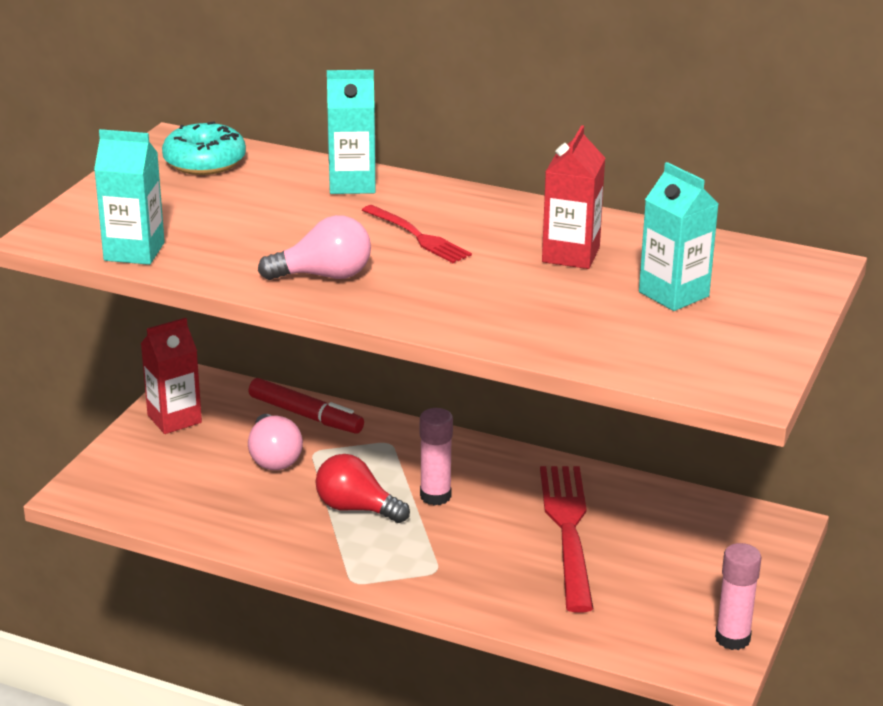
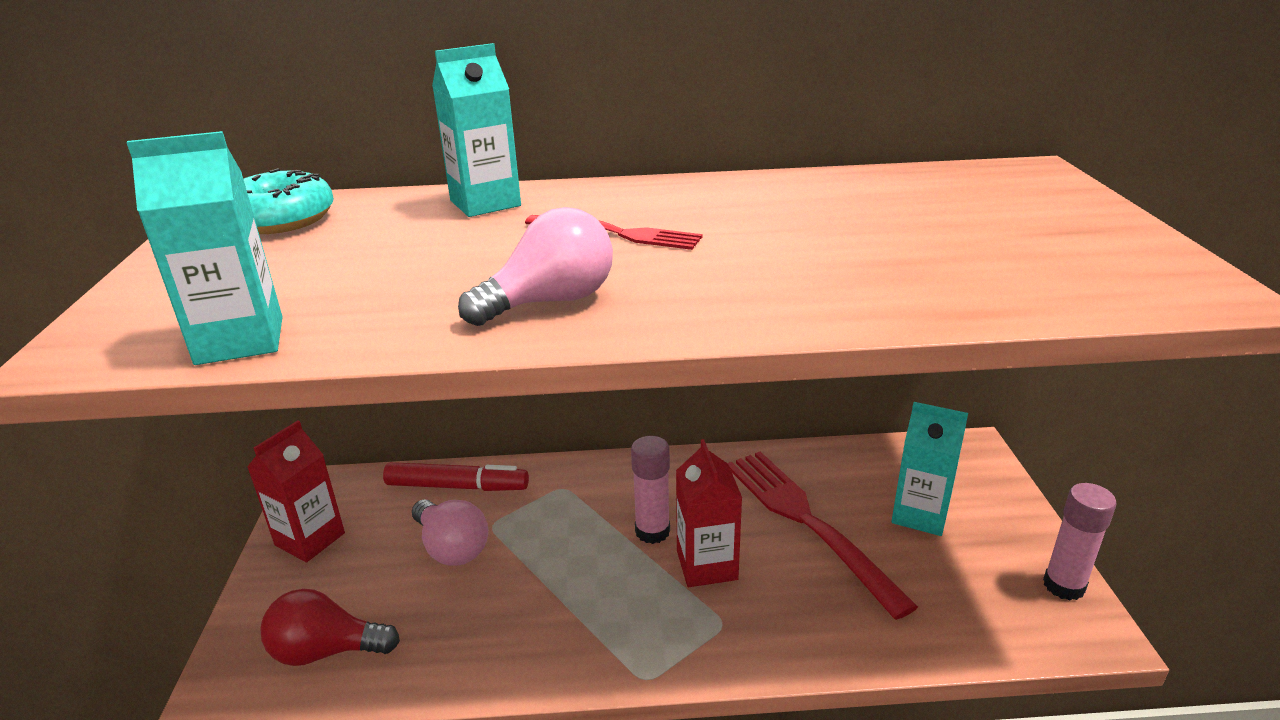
camera: 25 degrees left, 0 degrees up
(356, 508) = (582, 577): red light bulb -> red light bulb (326, 650)
(570, 255) = (805, 212): red carton -> red carton (707, 565)
(673, 294) = (962, 221): turquoise carton -> turquoise carton (920, 514)

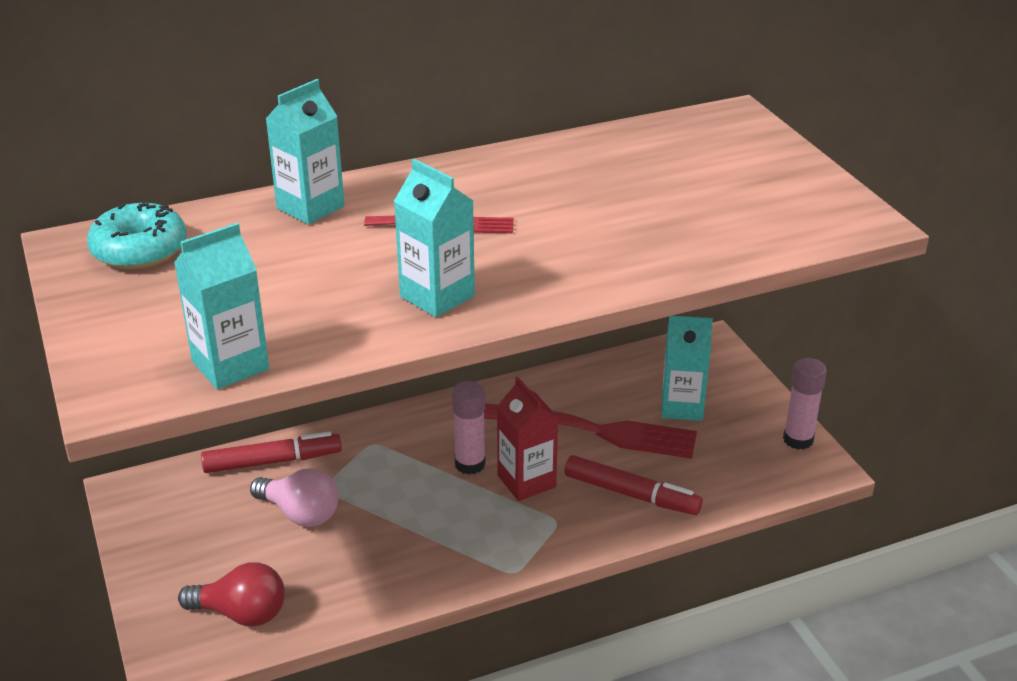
camera: 20 degrees left, 5 degrees up
(310, 539) = (161, 534): red carton -> none
(326, 650) = (241, 613): red light bulb -> red light bulb turned 150 degrees counterclockwise
(550, 302) = (437, 296): pink light bulb -> turquoise carton
(807, 522) = (595, 431): red fork -> red fork turned 150 degrees clockwise
(826, 610) = (631, 494): none -> red marker

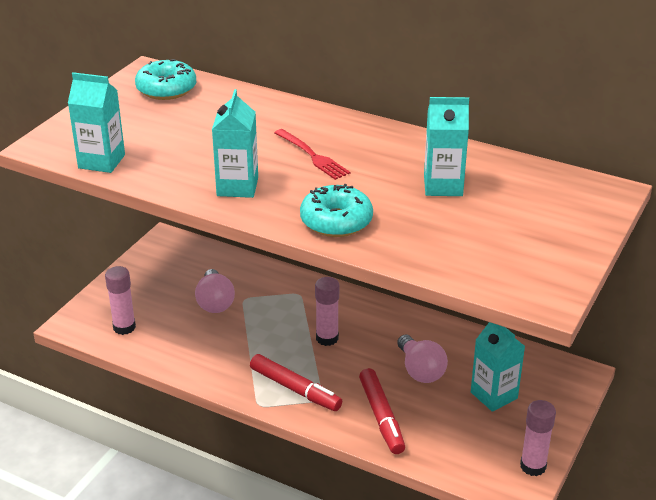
camera: 50 degrees right, 0 degrees up
(241, 613) = (124, 327): red light bulb -> pink glue stick
(272, 461) = (242, 269): red marker -> red marker (295, 389)
(310, 207) = (271, 110): turquoise carton -> turquoise carton (443, 186)
(526, 481) = (339, 368): red carton -> none
(593, 268) = (336, 221): none -> turquoise donut
(595, 431) = (420, 370): red fork -> pink light bulb

